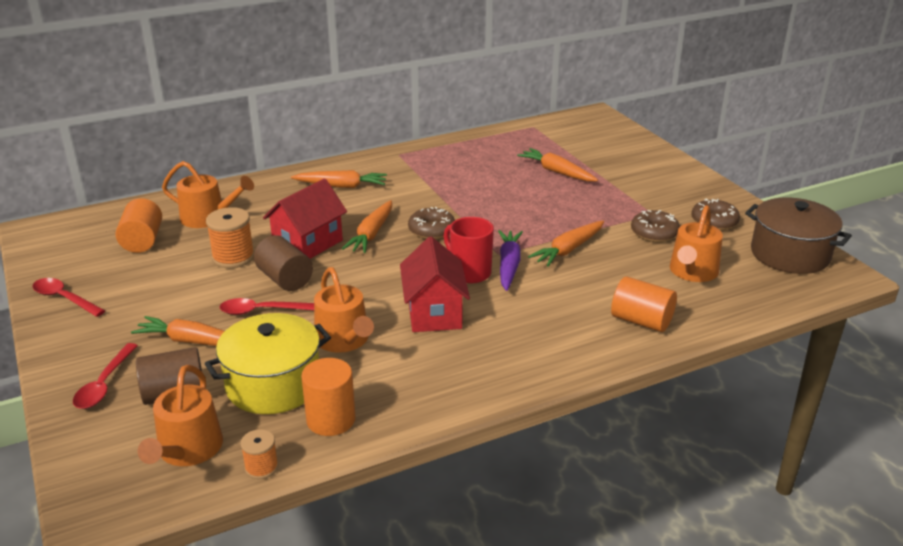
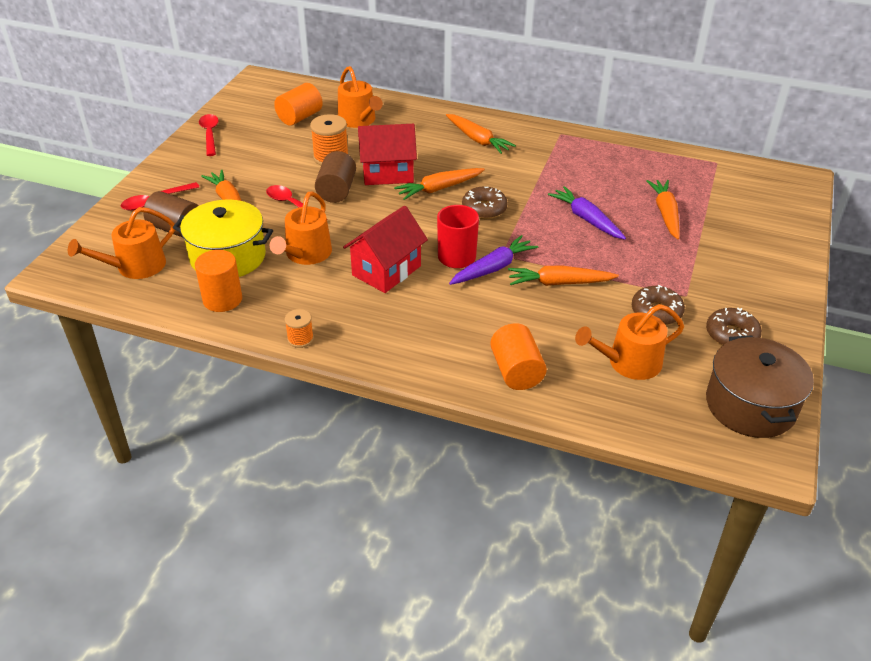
camera: 45 degrees right, 10 degrees up
(261, 467) = (151, 302): orange spool -> orange spool (300, 339)
(514, 200) = (586, 219): none -> purple carrot

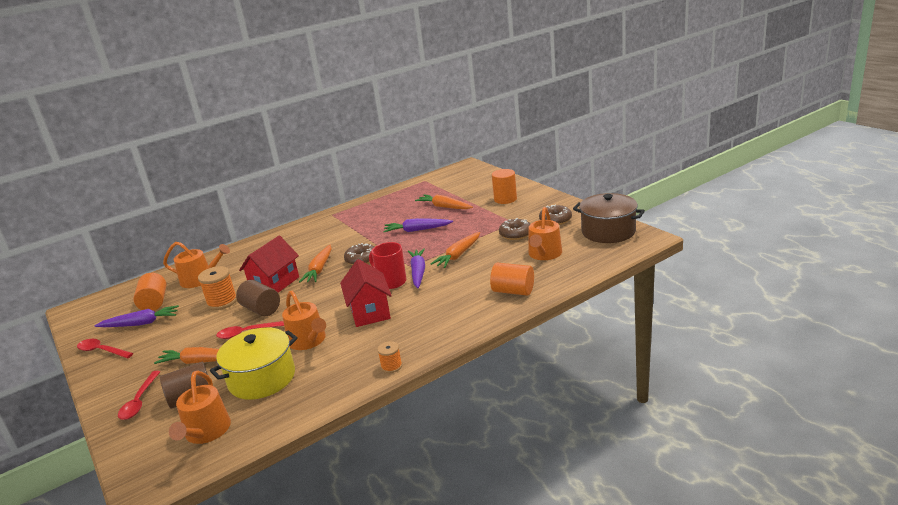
camera: 50 degrees left, 15 degrees down
(222, 299) = (306, 393): orange cylinder -> orange cylinder (505, 199)
(263, 130) = (141, 323): none -> purple carrot
(478, 140) = (294, 242): orange carrot -> none

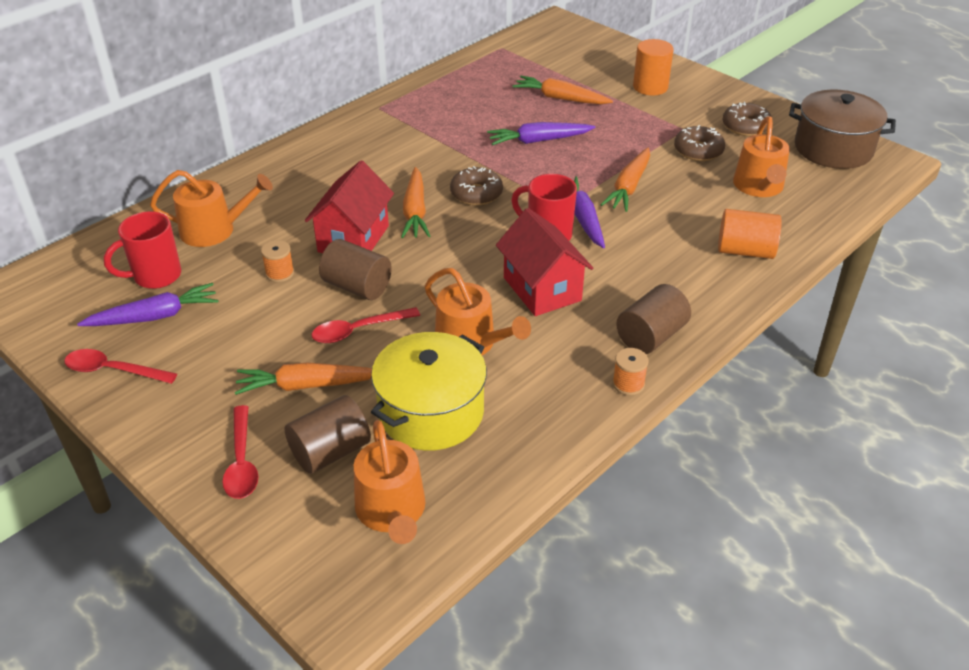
camera: 15 degrees left, 15 degrees up
(154, 303) = (155, 276): orange cylinder -> red mug
(222, 302) = (280, 273): orange spool -> orange spool, size x0.58
(422, 339) = (651, 336): none -> brown cylinder

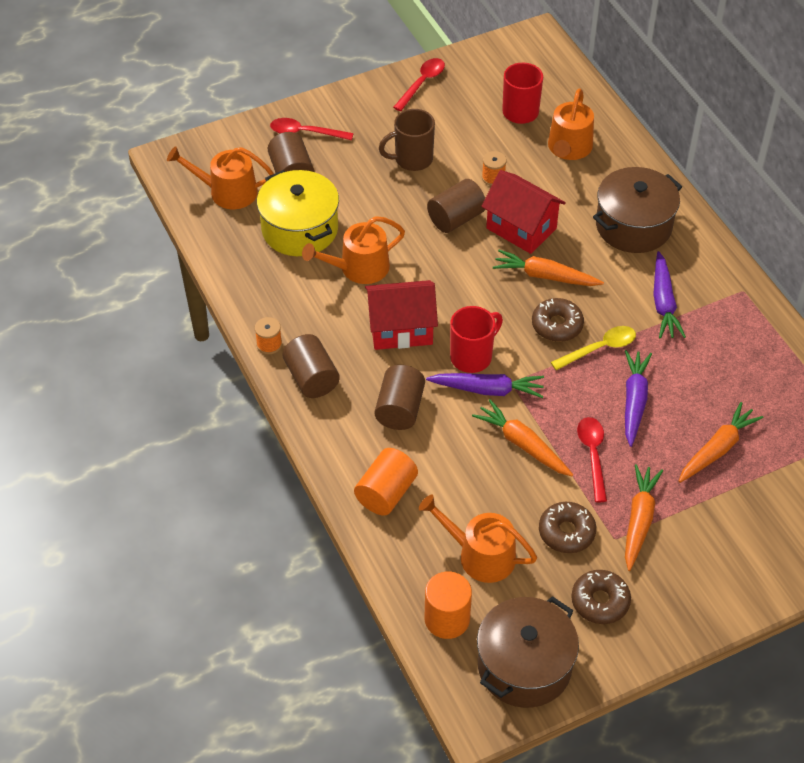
camera: 110 degrees right, 10 degrees up
(155, 316) = (471, 107): purple carrot -> purple carrot (663, 303)
(267, 344) = (412, 159): none -> brown mug
(306, 385) = (359, 172): orange carrot -> orange carrot (639, 520)
(320, 172) = (633, 226): none -> brown pot
(358, 330) = (403, 209): red spoon -> red spoon (593, 455)
(490, 166) = (599, 348): none -> yellow spoon
(644, 265) = (400, 409): none -> brown cylinder
(650, 87) = (719, 545): orange cylinder -> orange cylinder (447, 619)

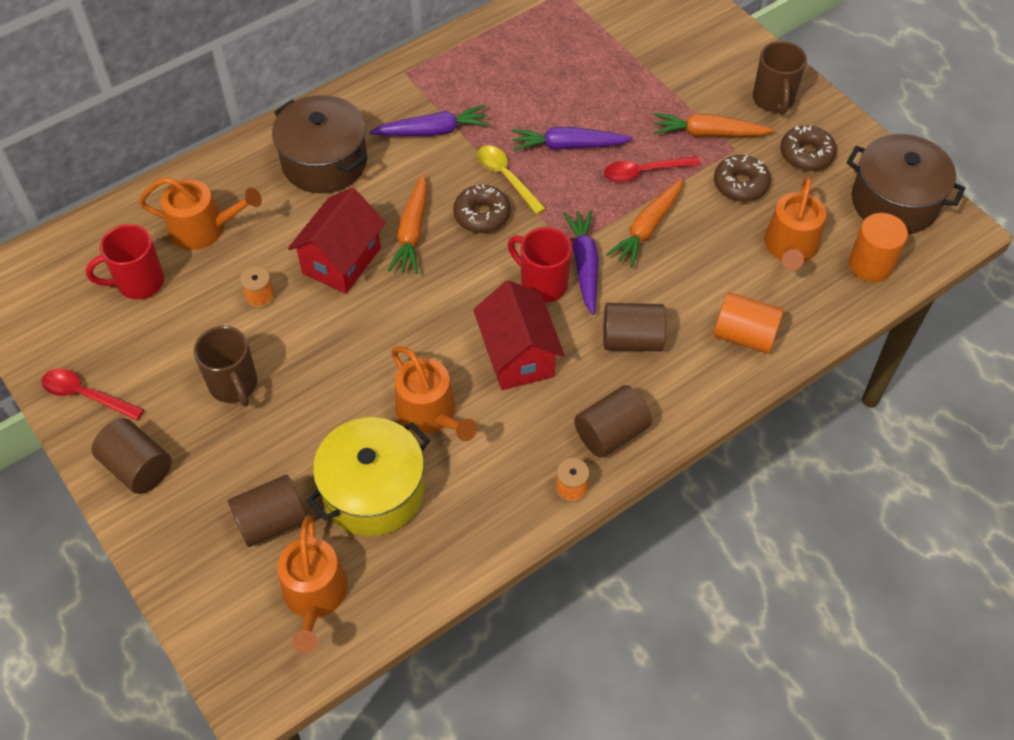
camera: 100 degrees left, 5 degrees up
(305, 132) = (189, 520): red spoon -> none
(456, 218) = (333, 325): brown cylinder -> brown cylinder (137, 467)
(682, 591) = (773, 100): none -> brown mug
(717, 449) = (609, 83): orange carrot -> none

